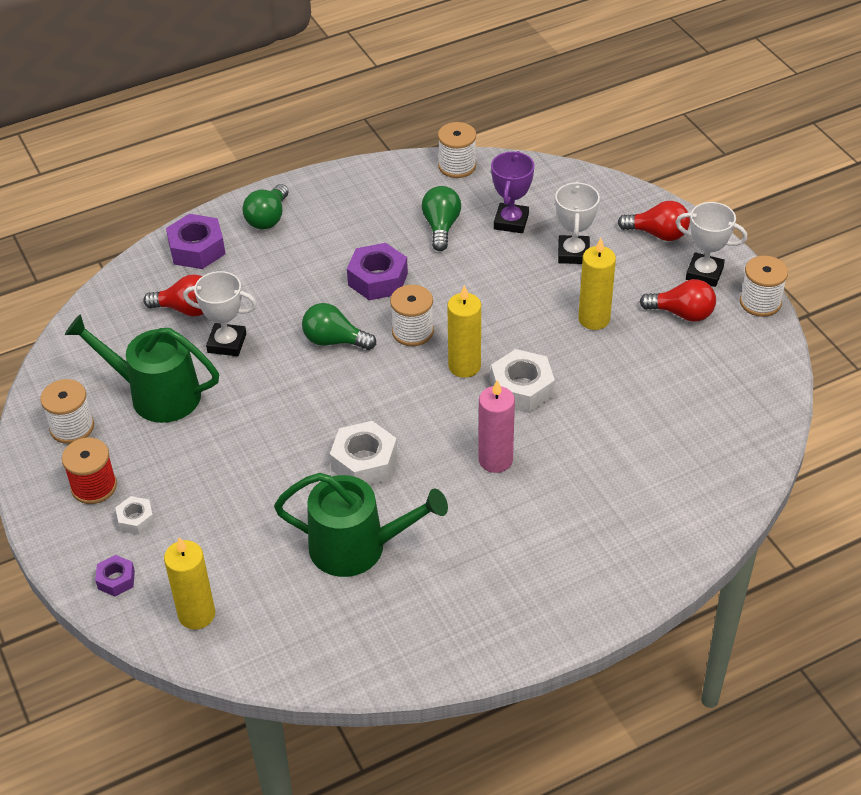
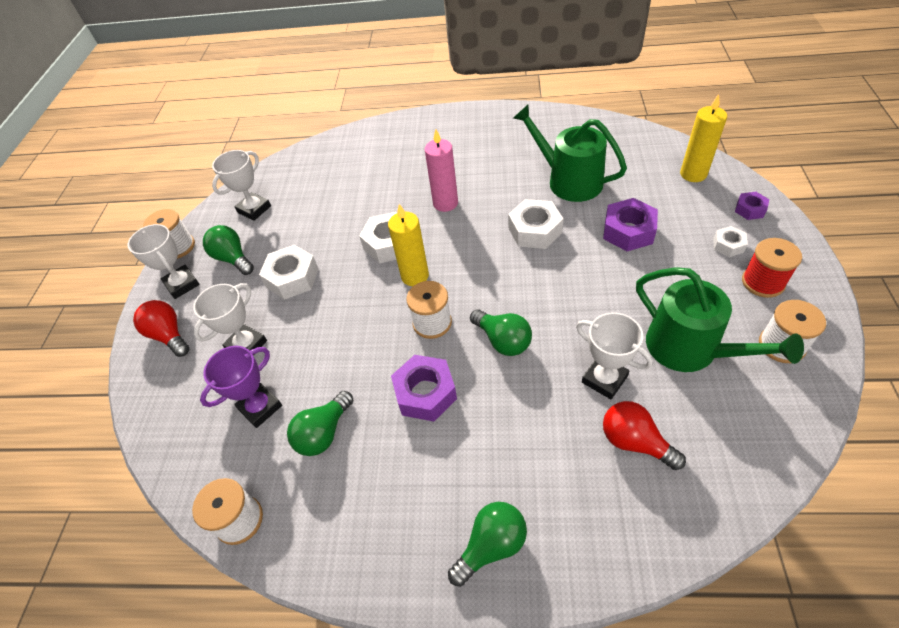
camera: 145 degrees left, 5 degrees up
(197, 249) = (597, 534): purple nut -> purple nut (628, 231)
(594, 319) = (292, 278): yellow candle -> white nut
(682, 313) = (233, 258): red light bulb -> green light bulb
(726, 371) = (254, 209): none -> white trophy

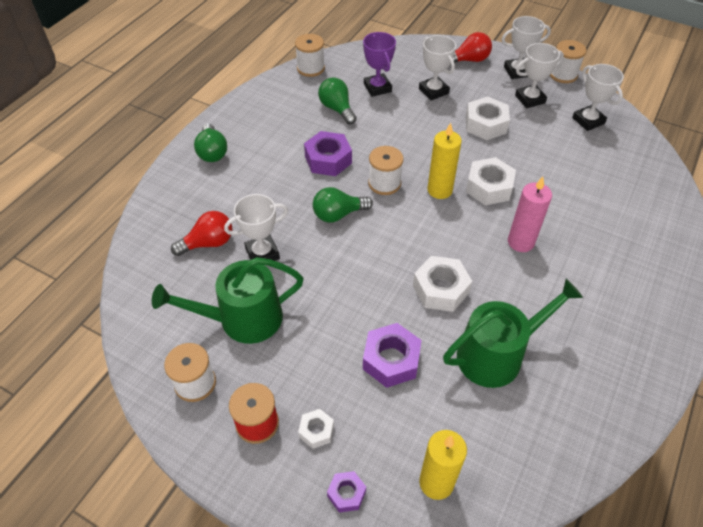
camera: 110 degrees right, 0 degrees up
(233, 258) = (530, 99): green light bulb -> white trophy

